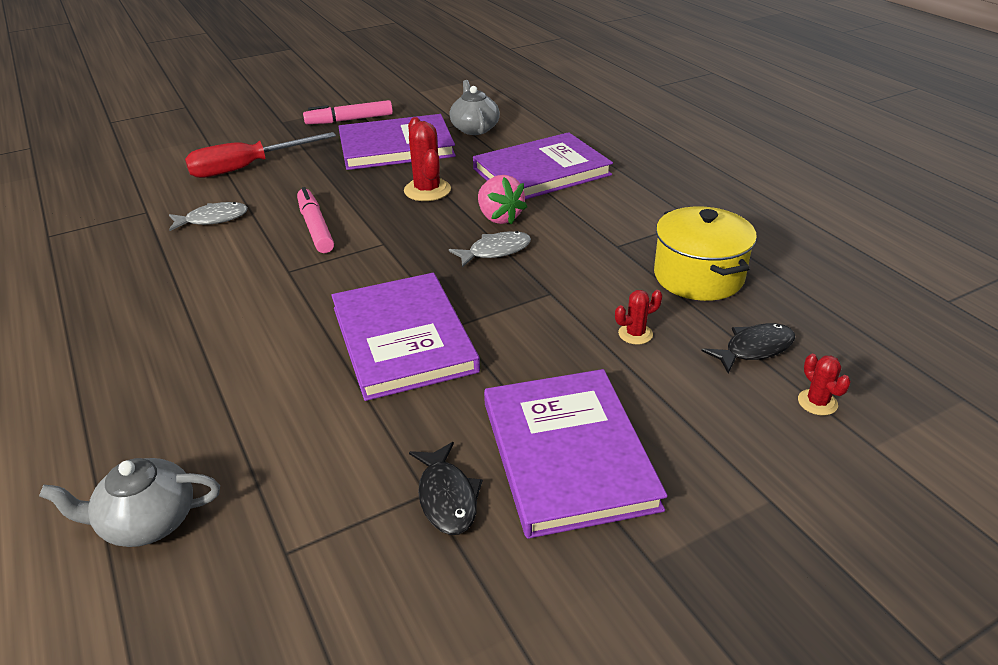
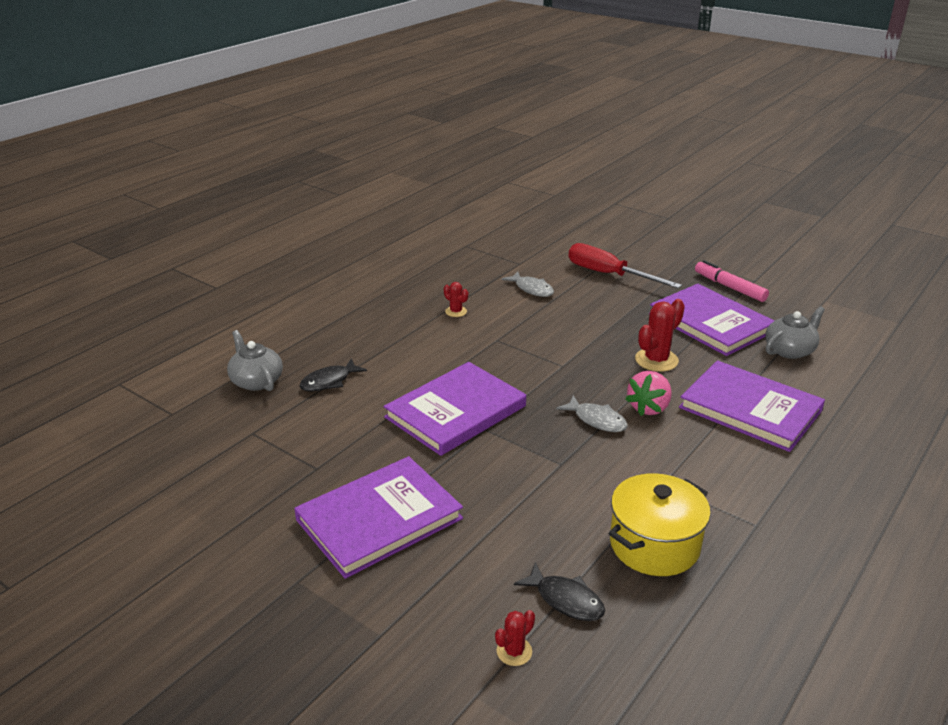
camera: 65 degrees right, 5 degrees down
(315, 227) = (557, 331): pink marker -> none
(447, 497) = (316, 477): black fish -> black fish (329, 381)
(635, 334) = (538, 523): red cactus -> red cactus (456, 312)

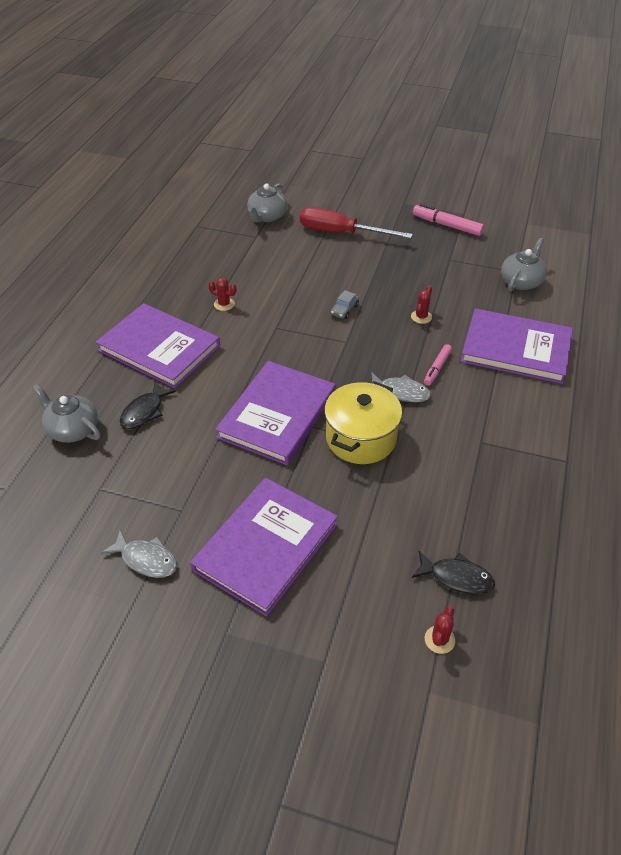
camera: 20 degrees left, 15 degrees up
(532, 289) = (281, 263): grey fish -> grey fish (146, 559)
(540, 249) = (267, 216): none -> grey teapot
(576, 338) = (344, 310): none -> grey car
(649, 408) = (437, 368): pink strawberry -> pink marker
(654, 545) = (500, 503): yellow pot -> yellow pot (361, 438)
(656, 360) = (421, 317): red cactus -> red cactus, size x0.55
(710, 323) = (447, 267): purple book -> purple book (159, 348)

